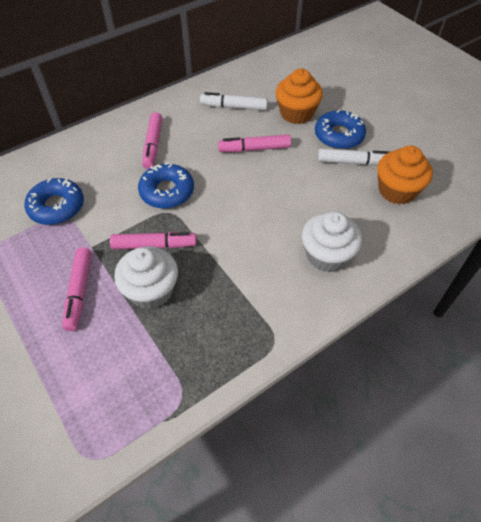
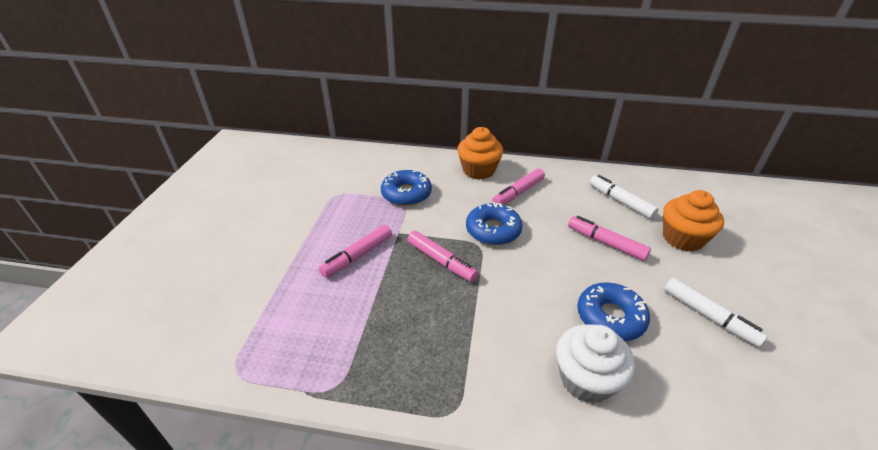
camera: 45 degrees right, 15 degrees down
(151, 290) = (403, 291): white cupcake -> none
(339, 136) = (714, 283): blue donut -> blue donut (610, 317)
(397, 190) = (741, 378): orange cupcake -> orange cupcake (478, 170)

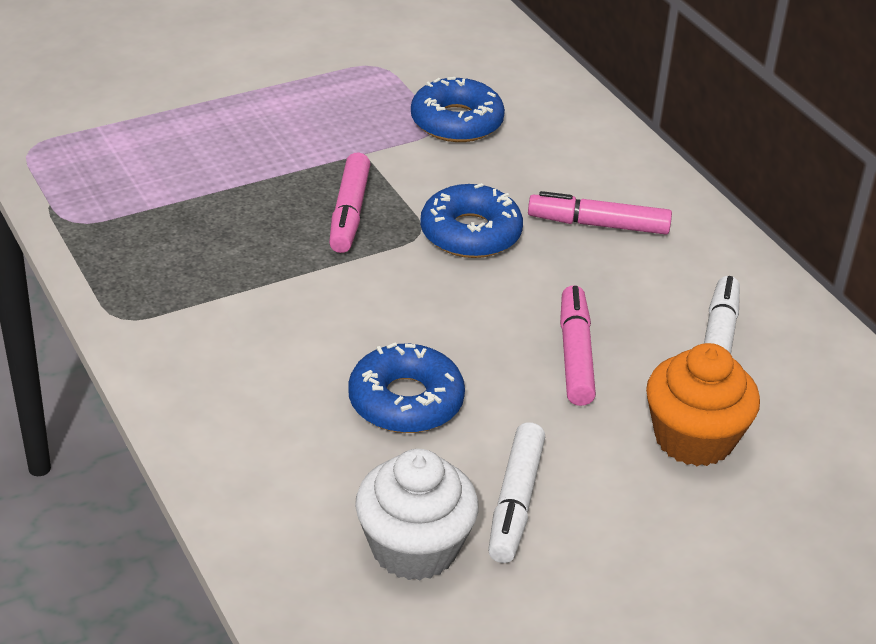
camera: 50 degrees right, 0 degrees up
(358, 256) = (280, 142): pink marker -> none
(478, 170) = (608, 163): orange cupcake -> none
(586, 379) = (268, 408): white cupcake -> white cupcake (414, 548)

